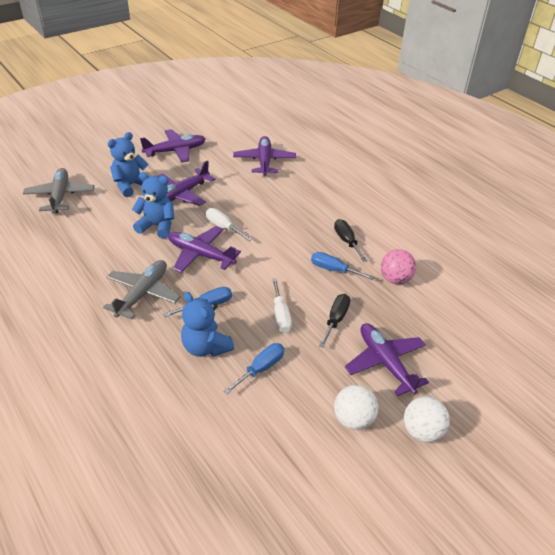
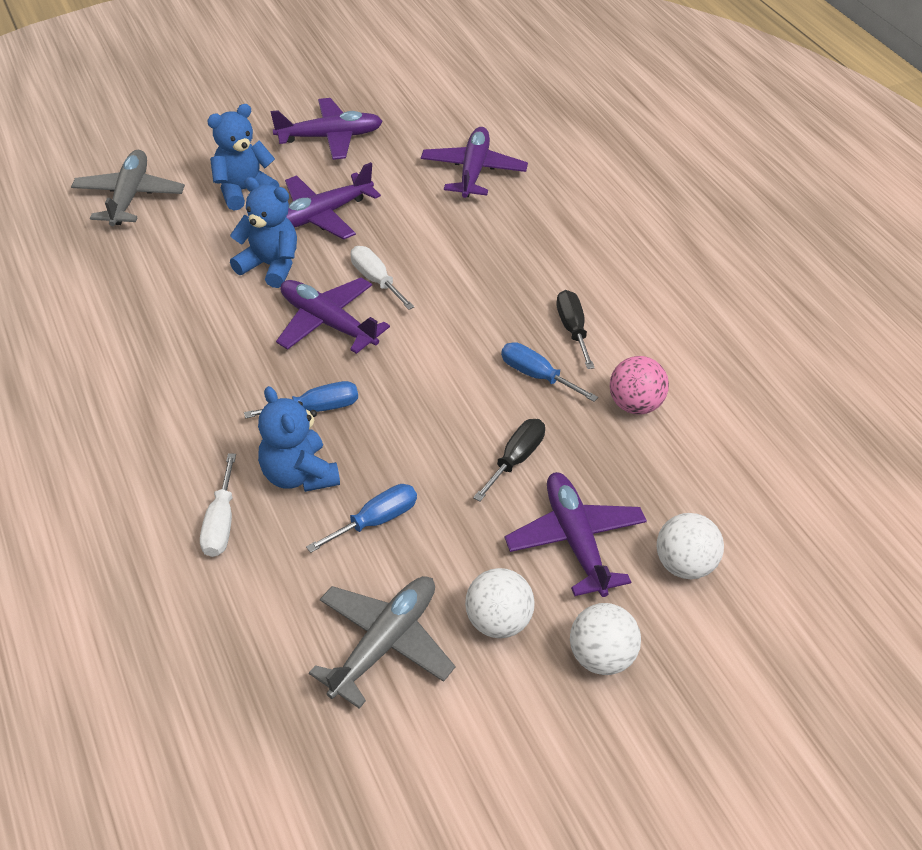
camera: 10 degrees right, 5 degrees up
(143, 293) = (223, 375): grey plane -> grey plane (385, 643)
(280, 315) = (429, 440): white screwdriver -> white screwdriver (221, 523)
(453, 367) = (684, 564): none -> white ball

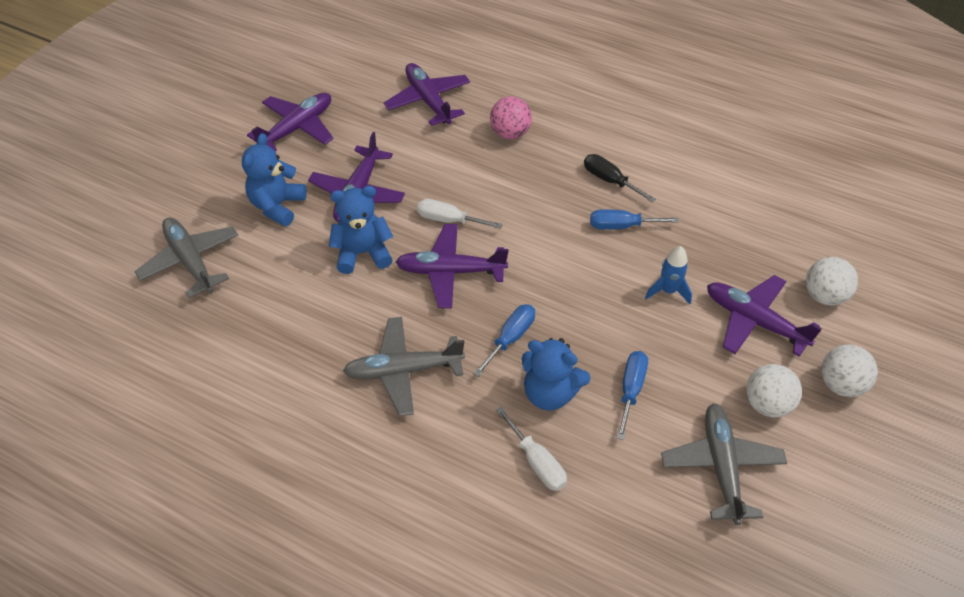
camera: 35 degrees left, 5 degrees up
(196, 378) = (403, 370): none -> grey plane
(516, 459) = (668, 291): black screwdriver -> blue rocket
(634, 404) = (696, 209): pink ball -> pink ball (510, 133)

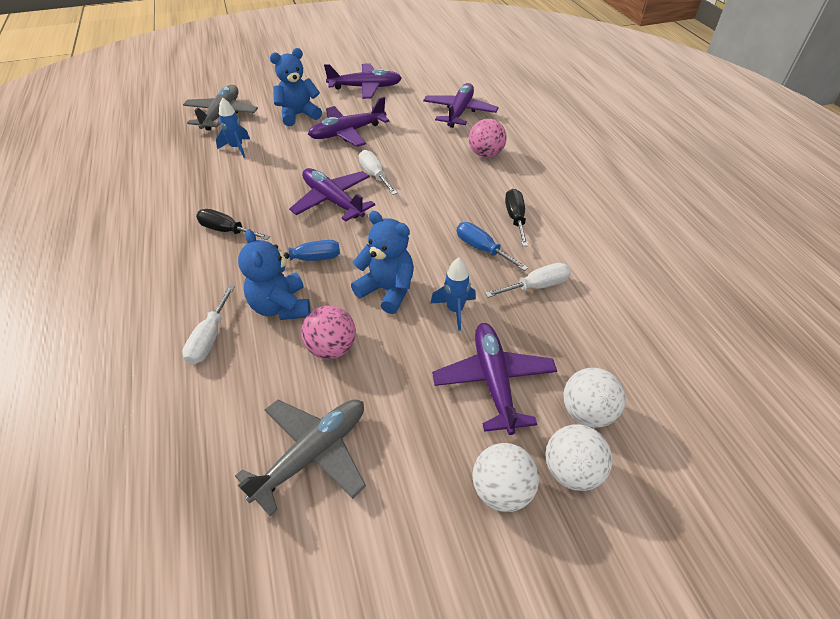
camera: 45 degrees right, 5 degrees down
(274, 286) = (237, 148): none -> blue rocket
(363, 253) = (302, 161): blue teddy bear -> blue teddy bear (387, 290)
(403, 370) = (226, 230): grey plane -> black screwdriver
(631, 390) = (331, 348): blue screwdriver -> pink ball
(693, 228) = (537, 286): none -> white screwdriver
(767, 403) = (414, 445): white ball -> white ball (571, 471)

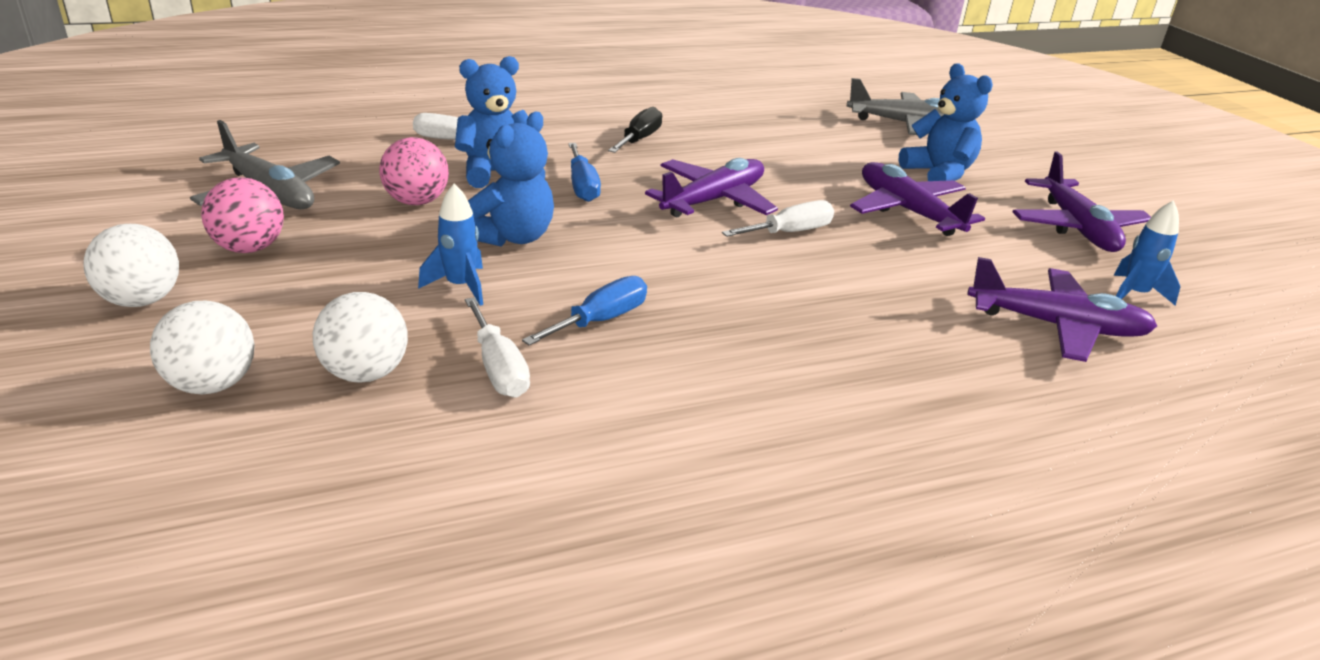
camera: 85 degrees right, 15 degrees down
(237, 148) = (824, 137): blue rocket -> blue rocket (1134, 294)
(485, 154) = (903, 347): pink ball -> pink ball (249, 248)
(493, 381) = (312, 308): purple plane -> none
(515, 218) = (691, 364): black screwdriver -> none
(571, 471) = (128, 356): white ball -> white ball (365, 373)

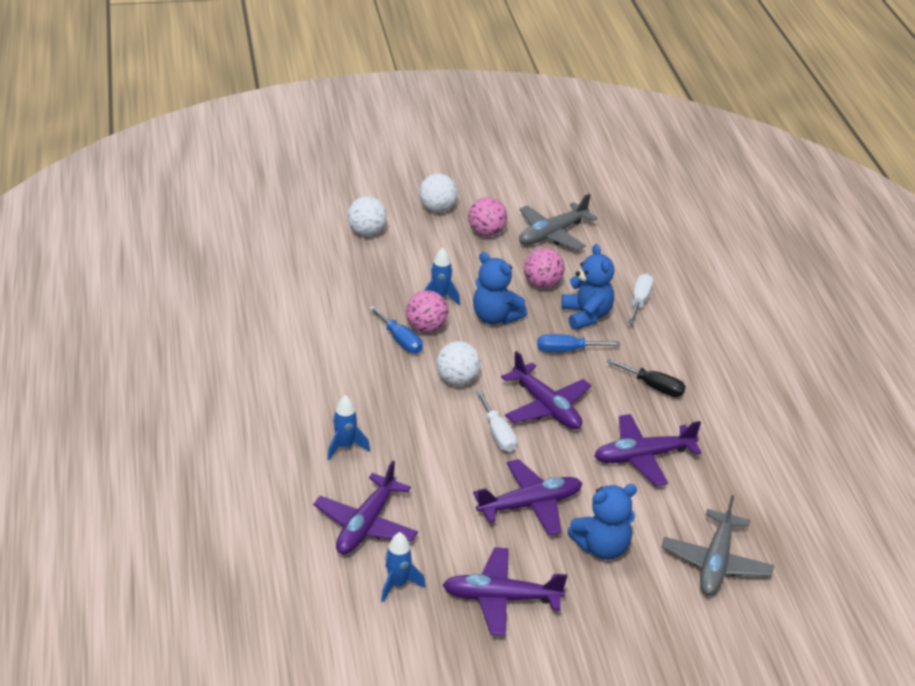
camera: 100 degrees right, 5 degrees up
(365, 373) = (367, 269): white ball -> white ball (457, 380)
(498, 368) = (363, 305): white screwdriver -> none
(556, 297) = (426, 328): none -> pink ball
(772, 149) = (643, 457): none -> purple plane
(909, 358) = (345, 447): none -> blue rocket

